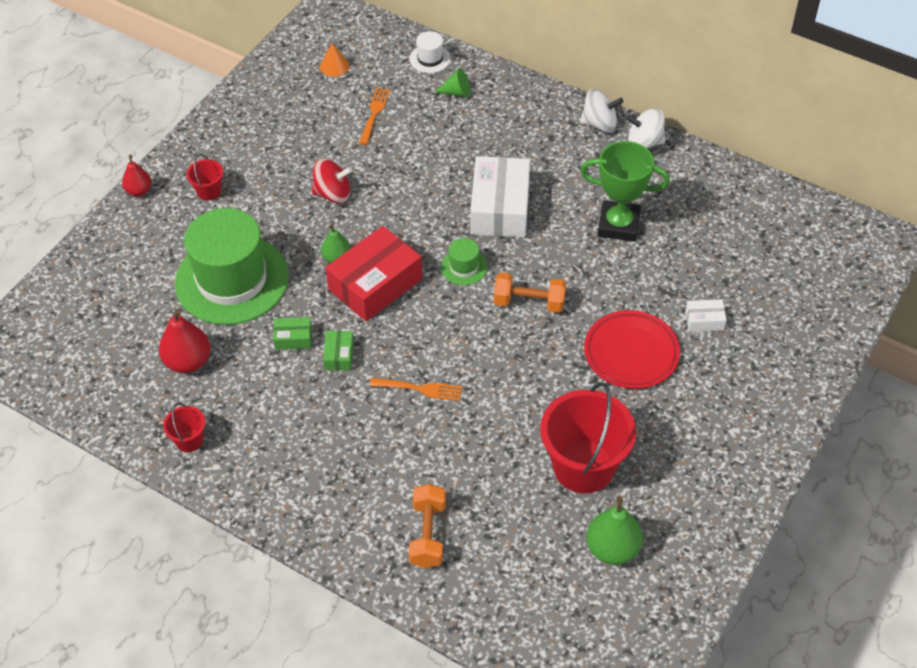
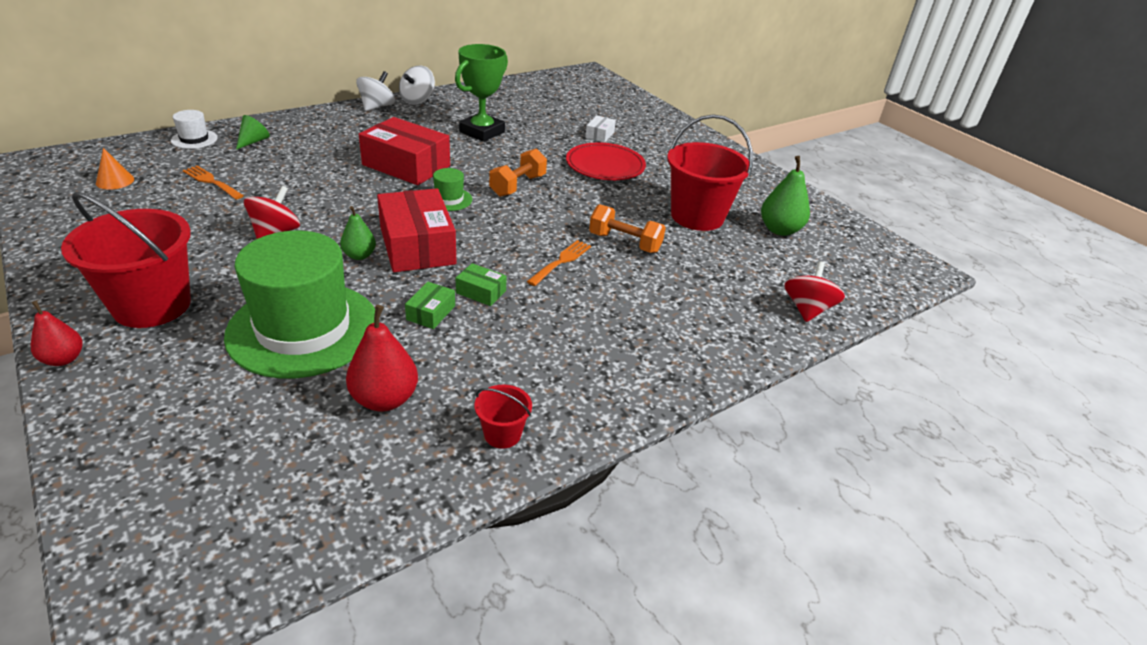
camera: 70 degrees left, 15 degrees down
(209, 191) = (152, 305): red bucket -> red bucket, size x2.19
(428, 534) = (725, 308): orange dumbbell -> orange dumbbell (625, 243)
(469, 603) = (807, 309): none -> red spinning top
(500, 208) = (406, 165): white box -> red box

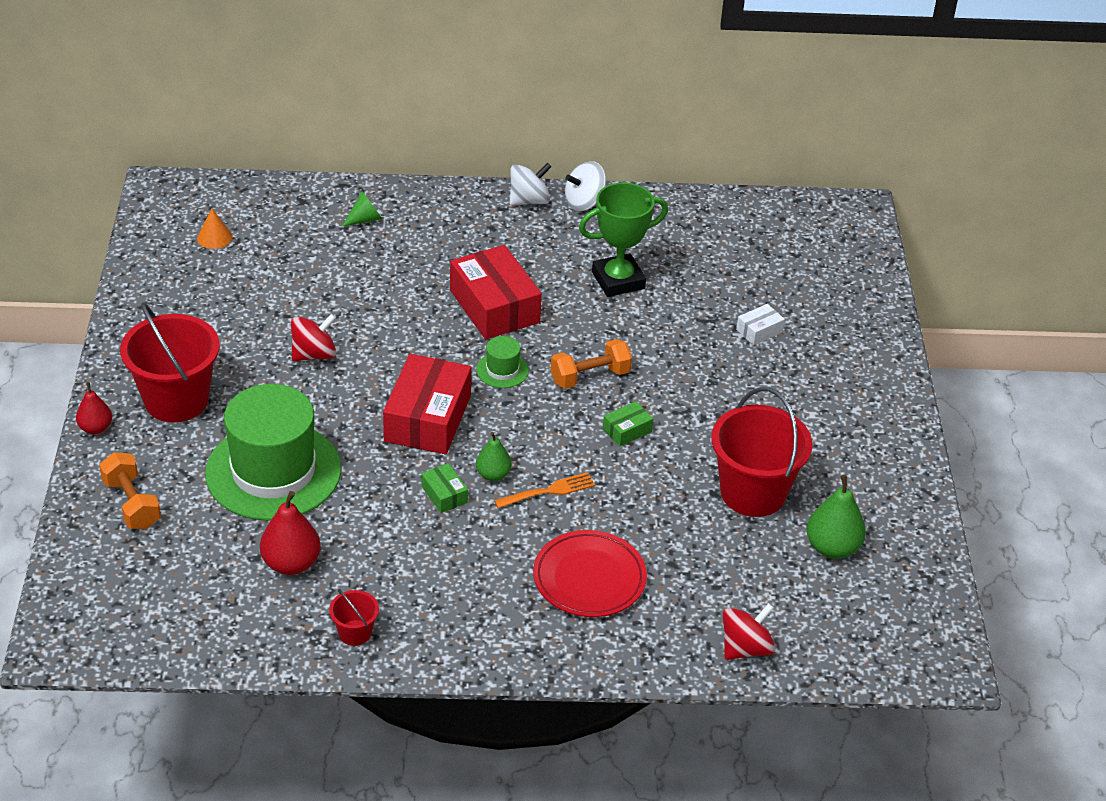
camera: 35 degrees right, 5 degrees up
(194, 139) = (311, 198): white hat -> none
(212, 182) = (295, 267): orange fork -> none
(359, 255) = (368, 410): green pear -> green pear (493, 474)
(431, 313) = (384, 498): green box -> green box (627, 430)
(605, 166) = (717, 382): red plate -> red plate (589, 578)
(625, 243) = (635, 494): orange dumbbell -> orange dumbbell (132, 504)

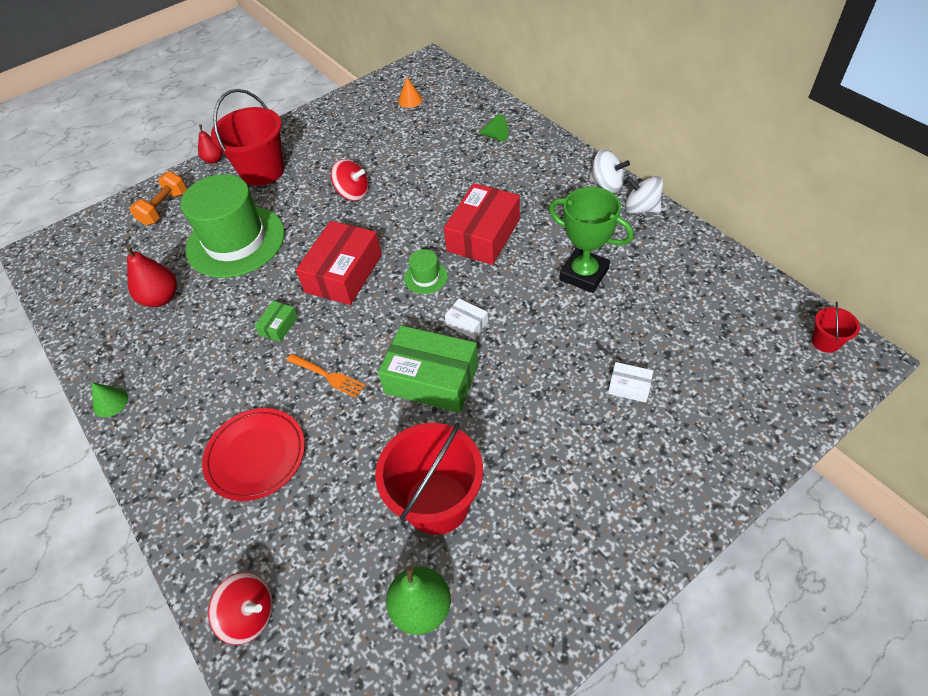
camera: 60 degrees right, 10 degrees up
(355, 633) = (118, 365): red bucket -> red bucket (825, 342)
(403, 656) = (110, 402): none -> green cone
(428, 418) = (344, 273): red box -> red box turned 45 degrees counterclockwise
(493, 474) = (319, 337): green pear -> none
(590, 376) = (467, 323): orange dumbbell -> white box
(627, 430) = (431, 379): green box -> green box, size x2.20

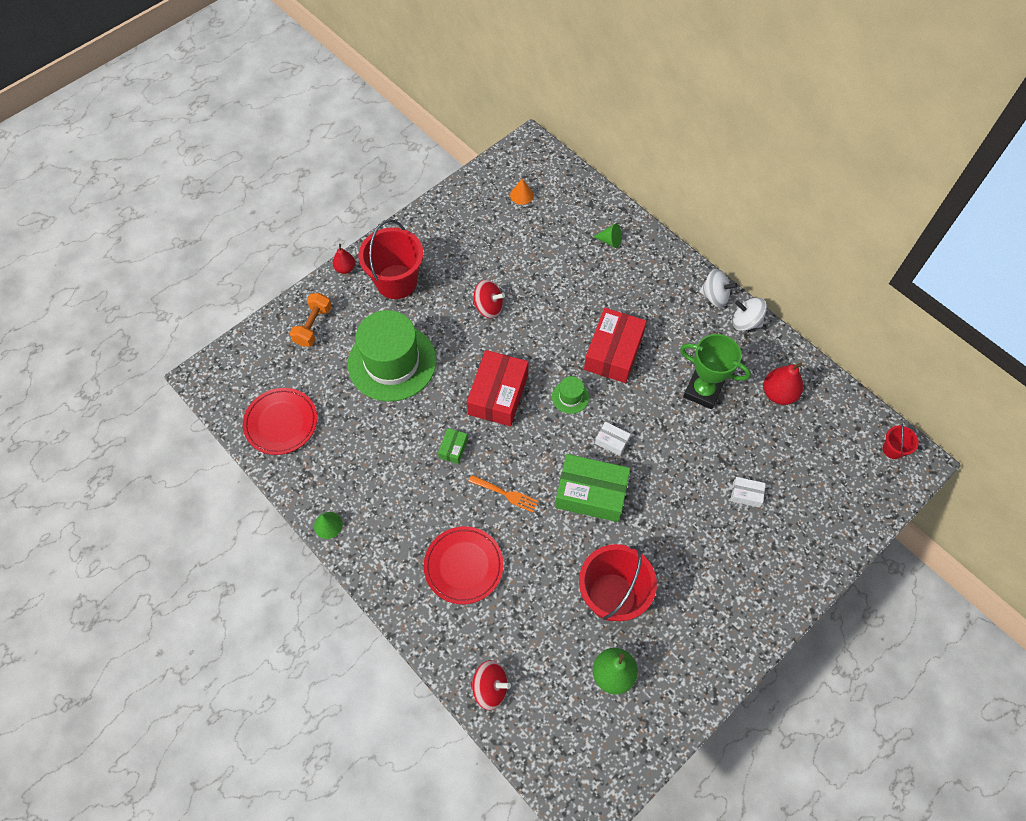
camera: 10 degrees left, 10 degrees up
(97, 296) = (281, 423): none -> red plate
(161, 298) = (340, 423): red pear -> red pear (778, 394)

